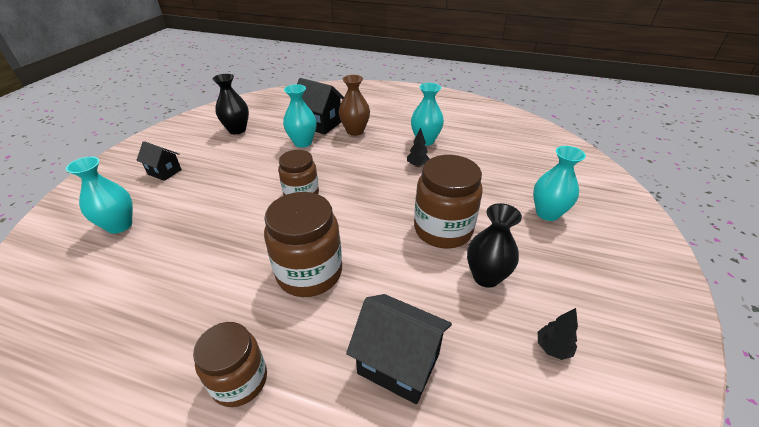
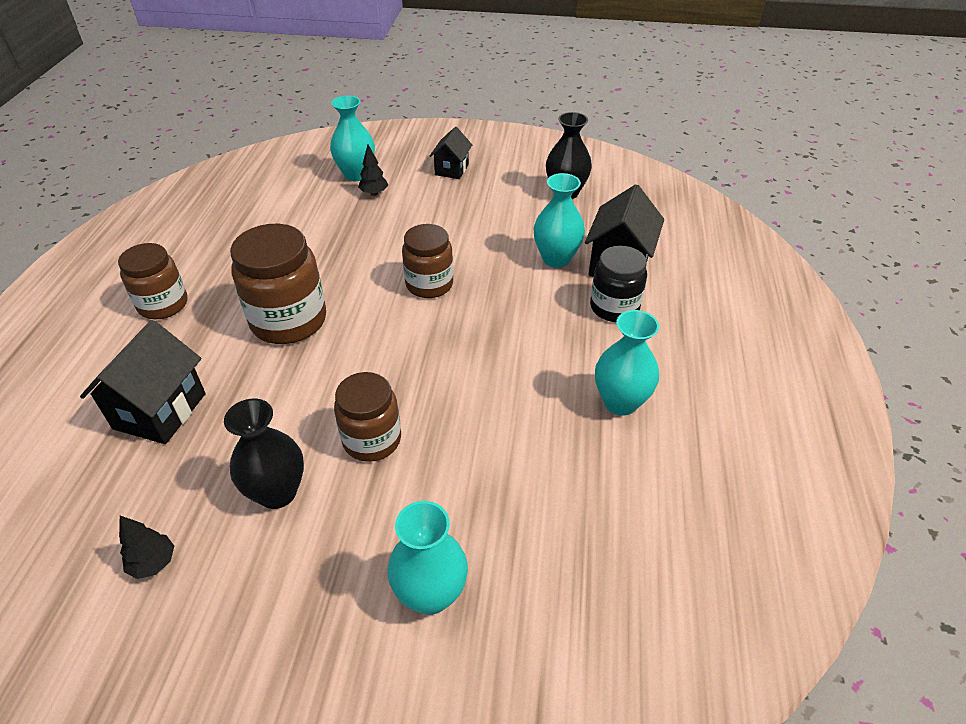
camera: 80 degrees right, 5 degrees up
(355, 131) = (614, 307): brown vase -> black jar
(417, 165) = (534, 397): black tree -> black tree (374, 193)
(443, 229) = (372, 439): brown jar -> brown jar, size x0.66

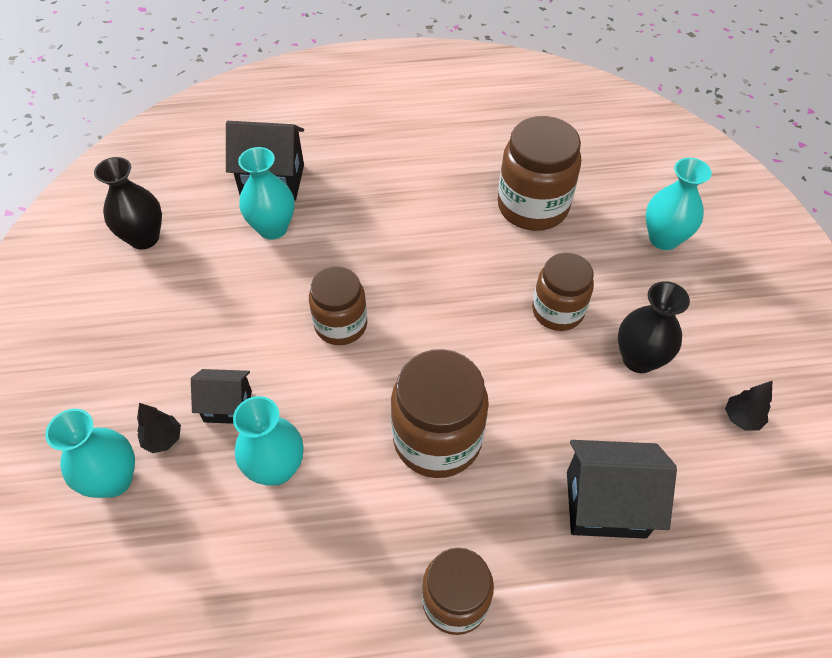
camera: 105 degrees left, 10 degrees up
(451, 170) = (95, 363): black house -> black house (228, 406)
(530, 462) = (532, 206): none -> brown jar
(614, 307) = (337, 178): black jar -> none
(620, 402) = (451, 164): turquoise vase -> turquoise vase (276, 468)

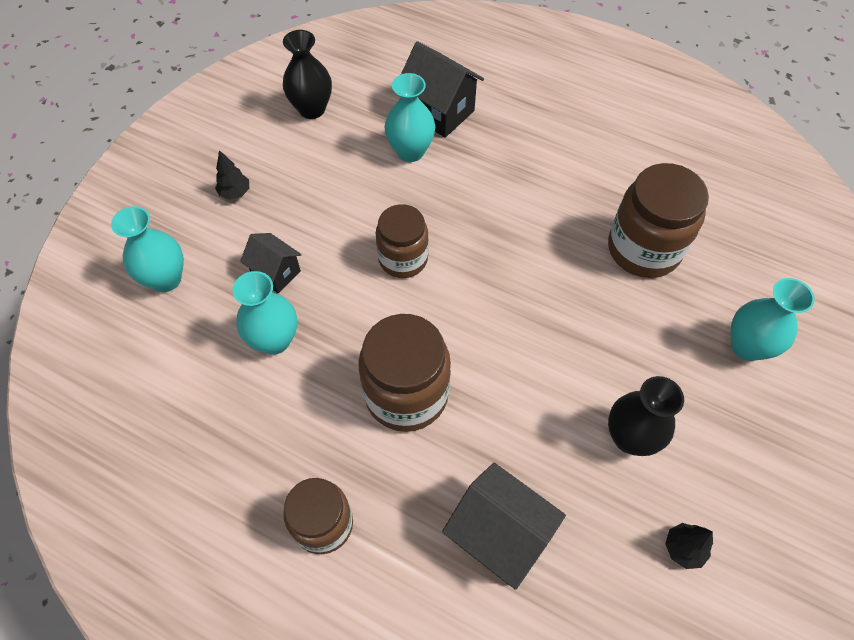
camera: 35 degrees right, 5 degrees up
(163, 439) = (216, 270): black tree -> black tree (235, 193)
(557, 311) = (590, 352): brown jar -> none

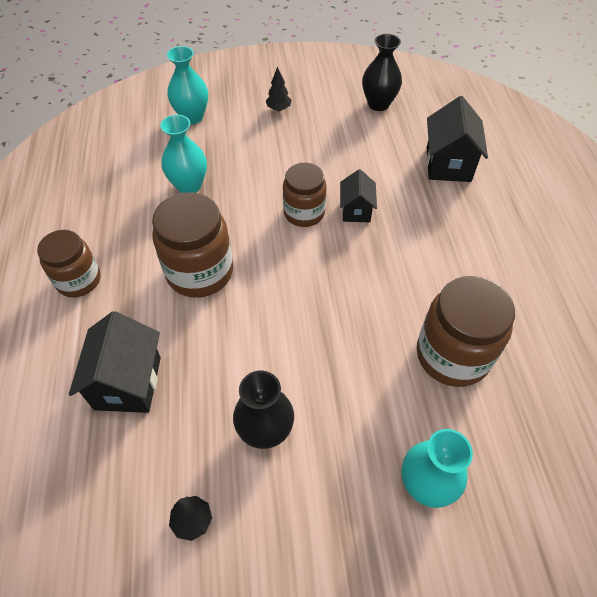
camera: 55 degrees right, 5 degrees down
(276, 273) = (237, 159): black house -> black house (356, 210)
(410, 151) = (397, 168): turquoise vase -> none

